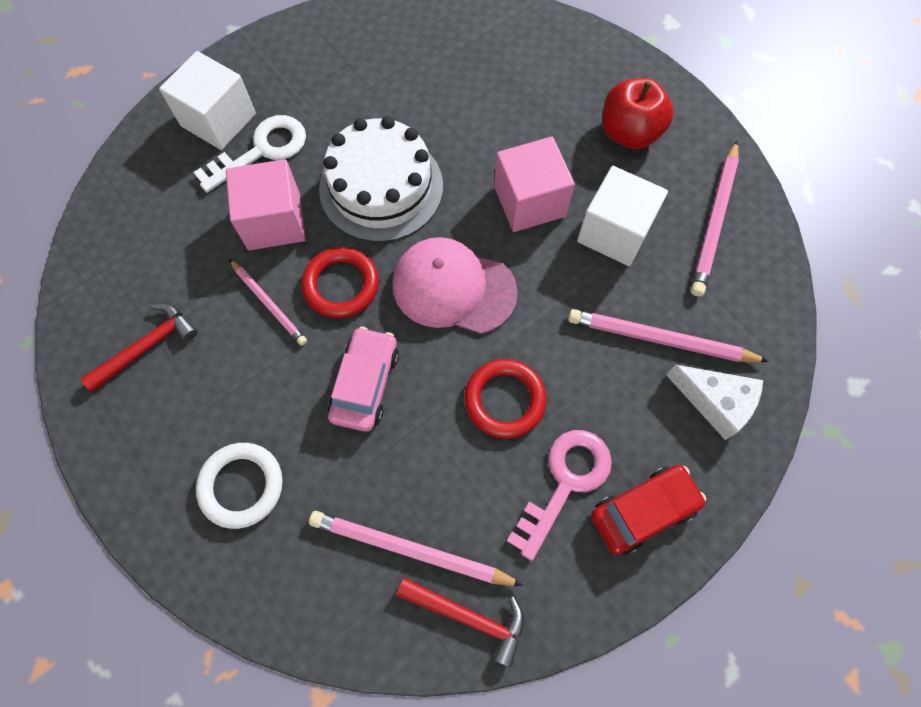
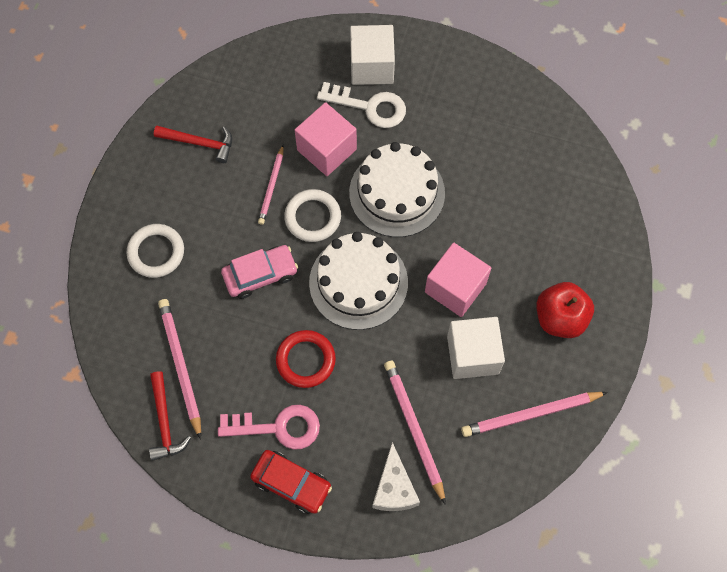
camera: 55 degrees right, 0 degrees up
(341, 285) = (312, 217): red ring -> white ring
(453, 288) = (358, 282): pink cap -> white cake

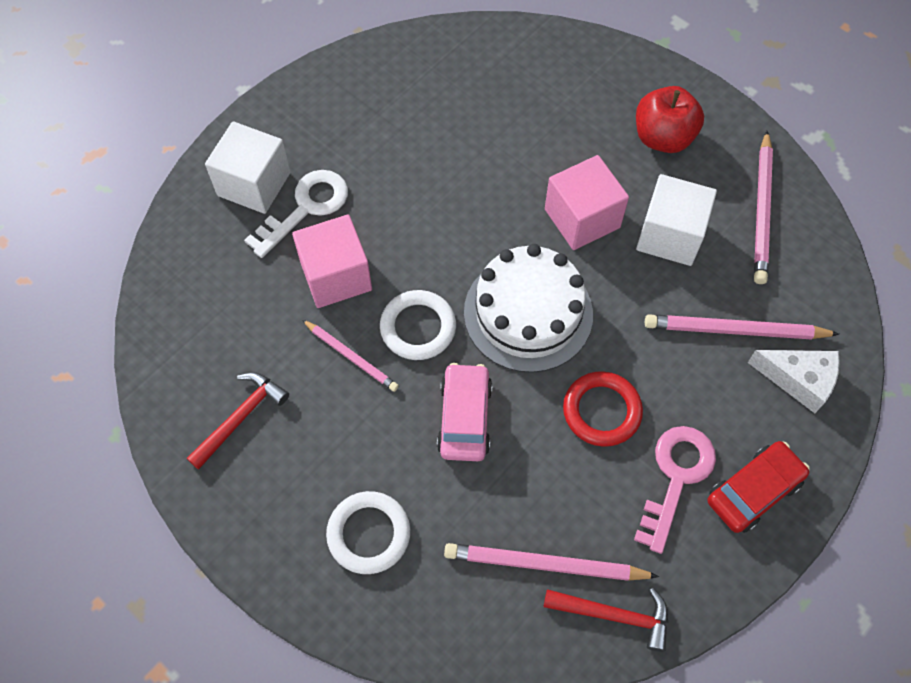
camera: 65 degrees left, 5 degrees down
(397, 193) = (434, 226): white cake -> none

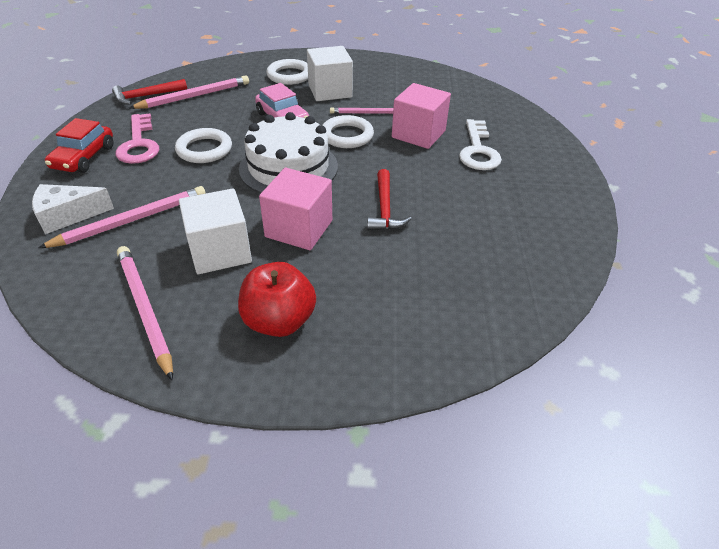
camera: 140 degrees right, 20 degrees down
(240, 417) = (391, 79): red hammer -> red hammer (385, 208)
(254, 184) = (522, 146): white cube -> white cube (330, 91)
(601, 411) = (204, 149): red ring -> white ring

